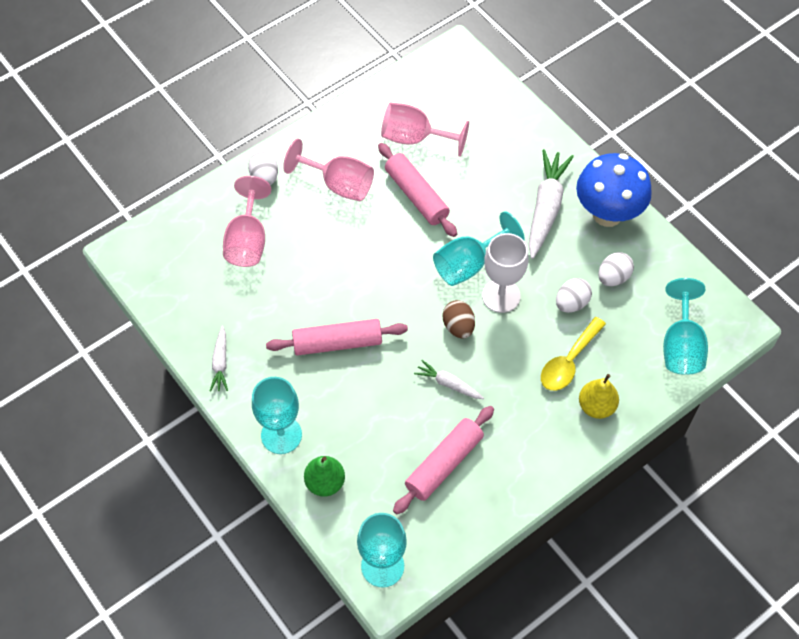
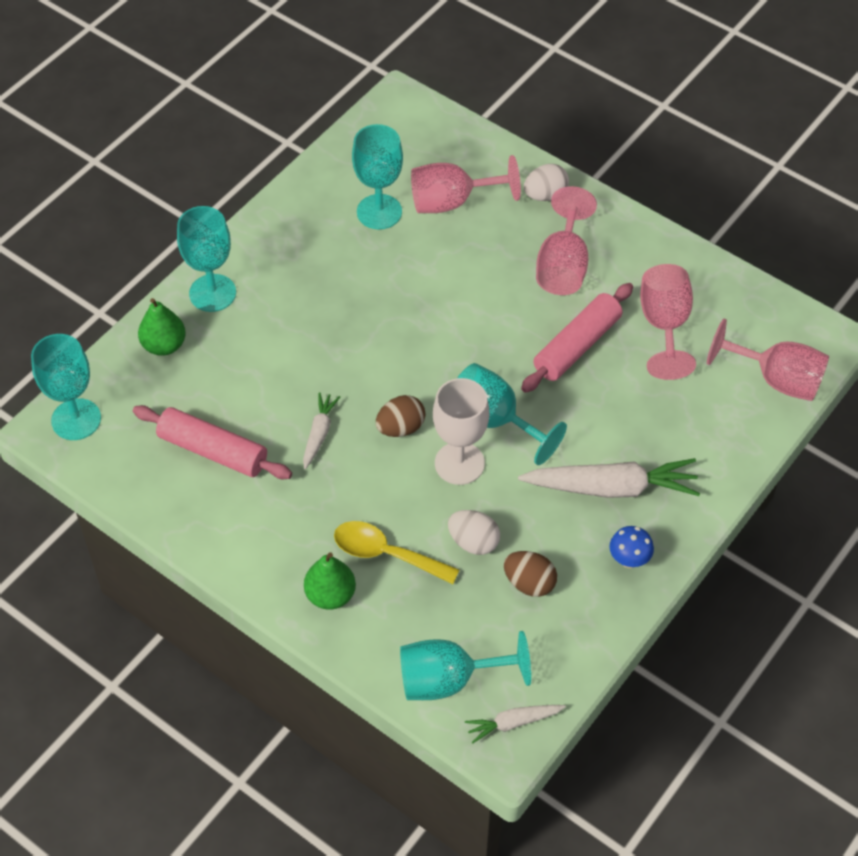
camera: 75 degrees right, 5 degrees down
(220, 363) = (287, 218): white carrot -> white carrot (513, 723)
(239, 294) = (379, 212): none -> turquoise goblet
(337, 343) = (342, 316): pink rolling pin -> none
(481, 89) = (776, 379): none -> pink goblet
(596, 406) = (330, 595): yellow pear -> green pear
(607, 214) = (629, 560): blue mushroom -> blue mushroom, size x0.43
(613, 277) = (529, 583): white egg -> brown egg

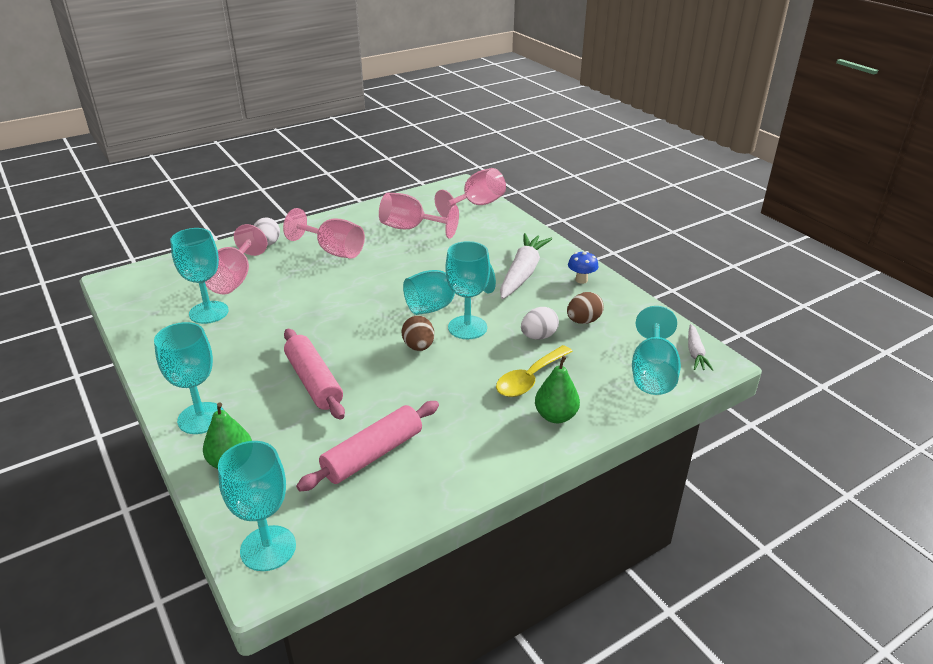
camera: 70 degrees left, 20 degrees down
(319, 434) = (396, 388): white carrot -> none
(459, 463) = (467, 327): white goblet -> turquoise goblet
(576, 346) = (402, 260): pink rolling pin -> pink rolling pin (313, 382)

